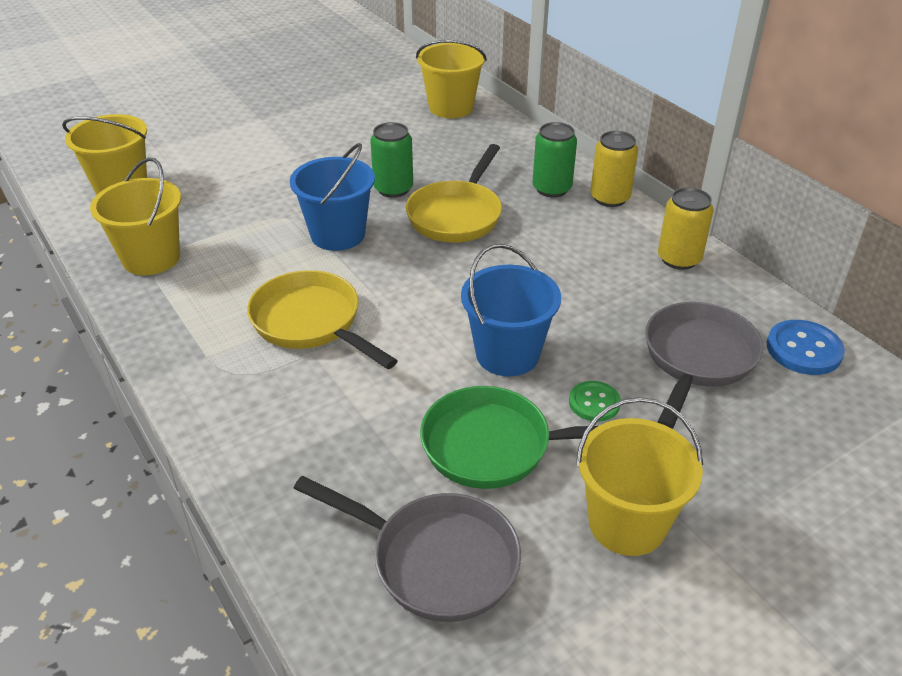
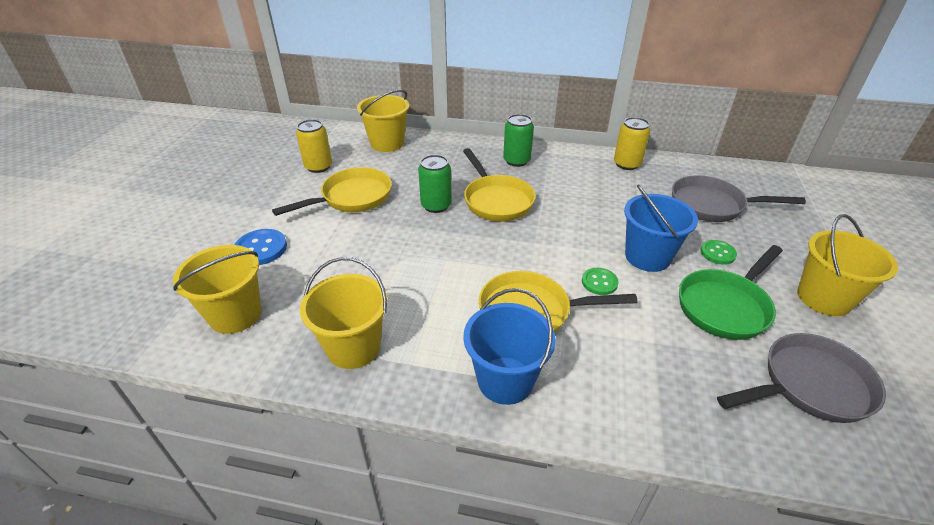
camera: 45 degrees left, 0 degrees up
(336, 143) = (352, 198): none -> yellow pan
(338, 234) = (452, 251): blue bucket -> blue bucket (505, 380)
(414, 342) = (599, 282): none -> green button
(610, 198) = (550, 151): yellow can -> yellow can (318, 167)
(697, 359) = (712, 205): grey pan -> grey pan turned 60 degrees counterclockwise
(803, 349) = (733, 176): blue button -> blue button (261, 249)

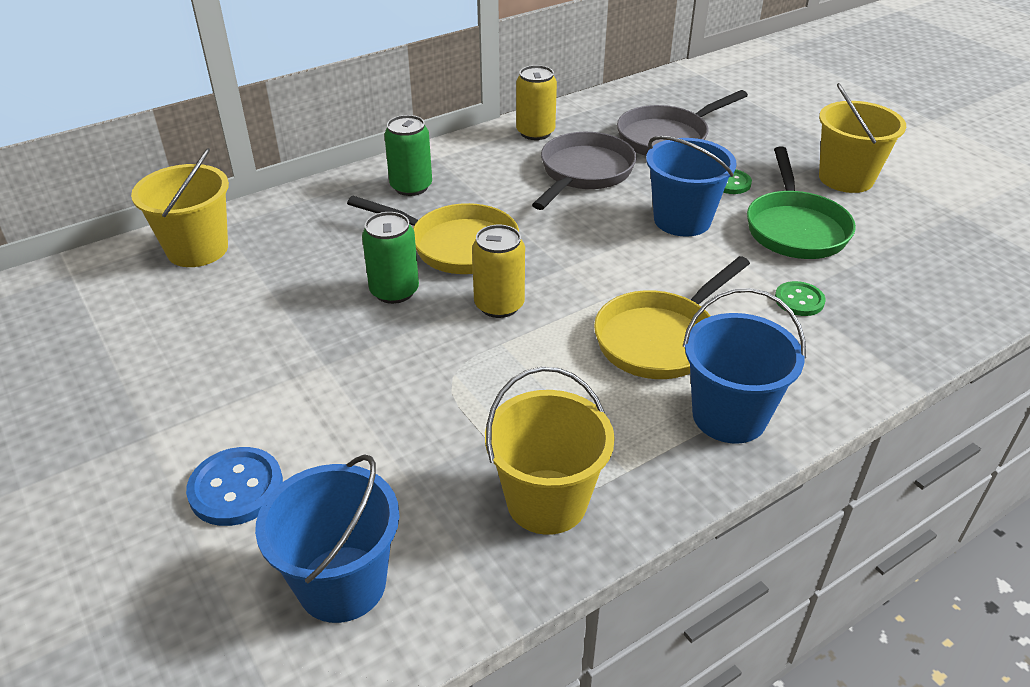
camera: 45 degrees left, 0 degrees up
(235, 314) = (342, 583): yellow bucket -> blue bucket
(318, 167) = (137, 335): yellow can -> yellow can (499, 305)
(352, 198) = (264, 346): yellow pan -> none
(599, 282) = (677, 270): green button -> green button (799, 300)
(809, 385) = (921, 256): grey pan -> grey pan (584, 173)

